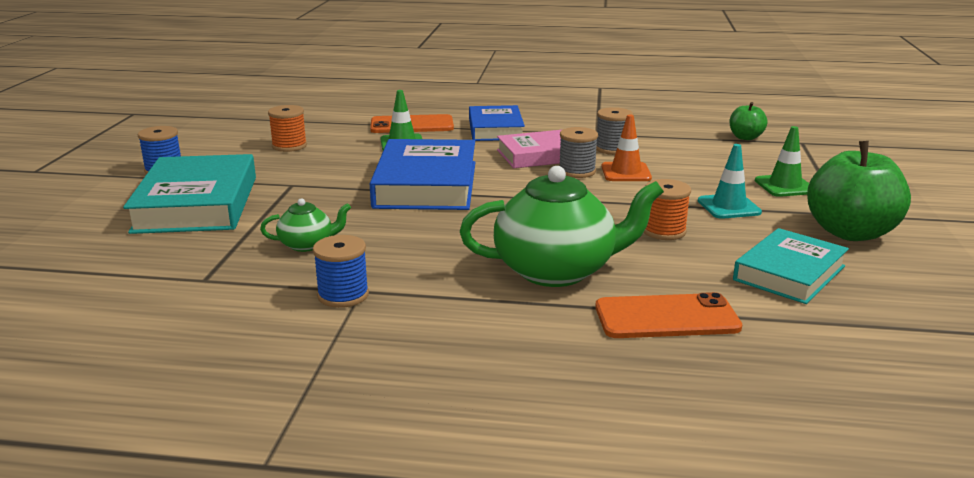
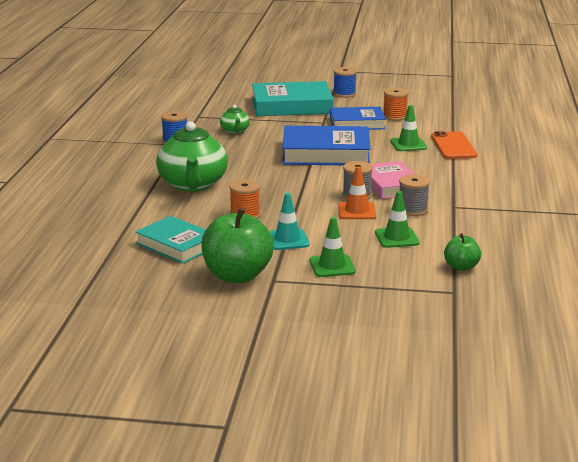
camera: 90 degrees right, 0 degrees up
(495, 129) = (452, 172): blue book -> blue book (357, 123)
(666, 317) = (132, 207): orange phone -> none
(692, 158) = (397, 238): none -> green traffic cone

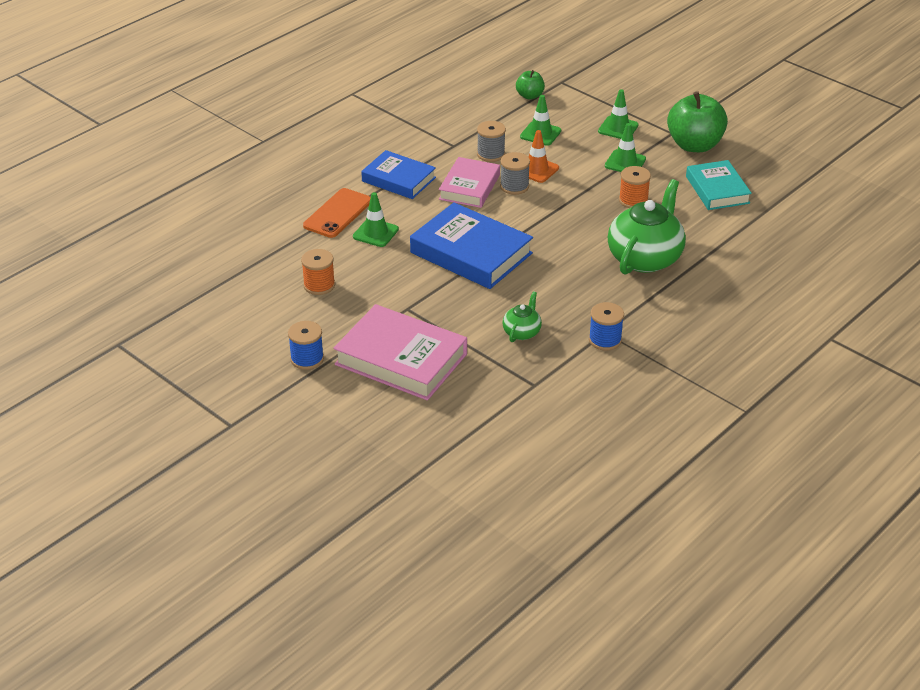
camera: 145 degrees left, 15 degrees up
(287, 240) = (625, 162): turquoise traffic cone -> green traffic cone
(291, 106) = (401, 359): turquoise book -> pink book
(357, 123) = (375, 291): blue book -> blue book (398, 179)

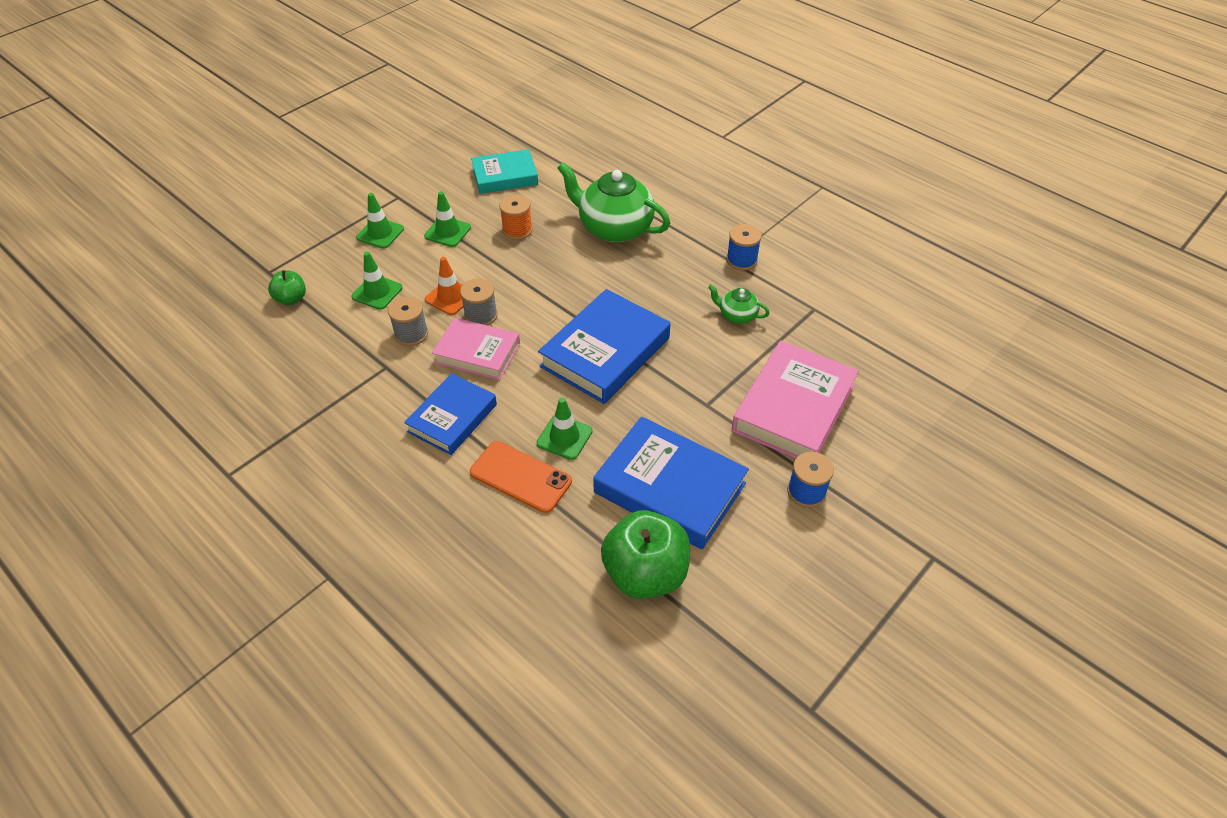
camera: 90 degrees left, 10 degrees up
(319, 285) = (669, 488): orange spool -> blue book
(694, 145) = (424, 184): green apple -> green apple (645, 573)

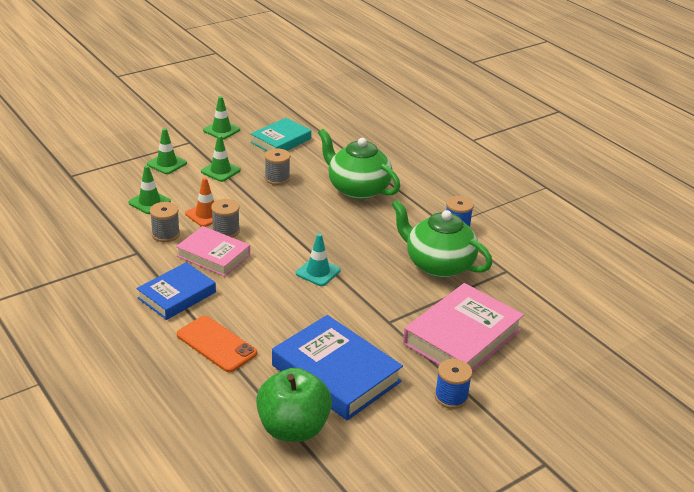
camera: 10 degrees right, 15 degrees down
(291, 299) = (81, 196): green apple -> none
(505, 176) = (281, 141): turquoise book -> turquoise book turned 45 degrees counterclockwise
(517, 230) = (277, 178): orange spool -> grey spool
(564, 437) = (262, 324): green traffic cone -> green traffic cone (221, 130)
(605, 352) = (318, 272): blue book -> turquoise traffic cone
(737, 315) = (438, 265): green teapot -> green teapot, size x2.09

